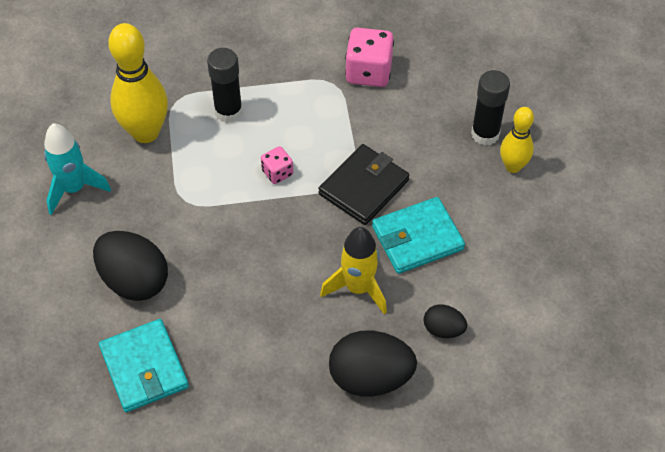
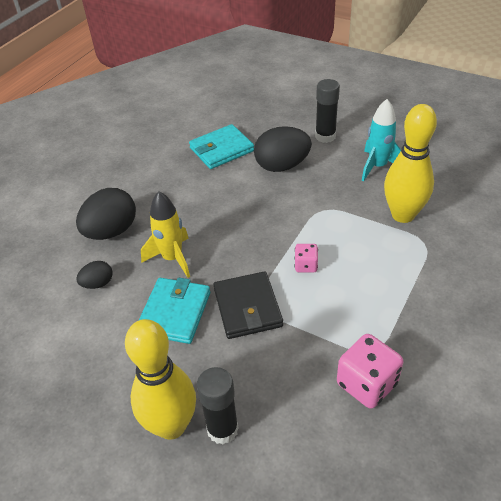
camera: 130 degrees right, 10 degrees down
(144, 368) = (221, 149): turquoise wallet -> turquoise wallet turned 45 degrees counterclockwise
(228, 112) = (389, 266): black glue stick -> black glue stick (325, 136)
(513, 166) = (171, 425): yellow bowling pin -> yellow bowling pin, size x1.72

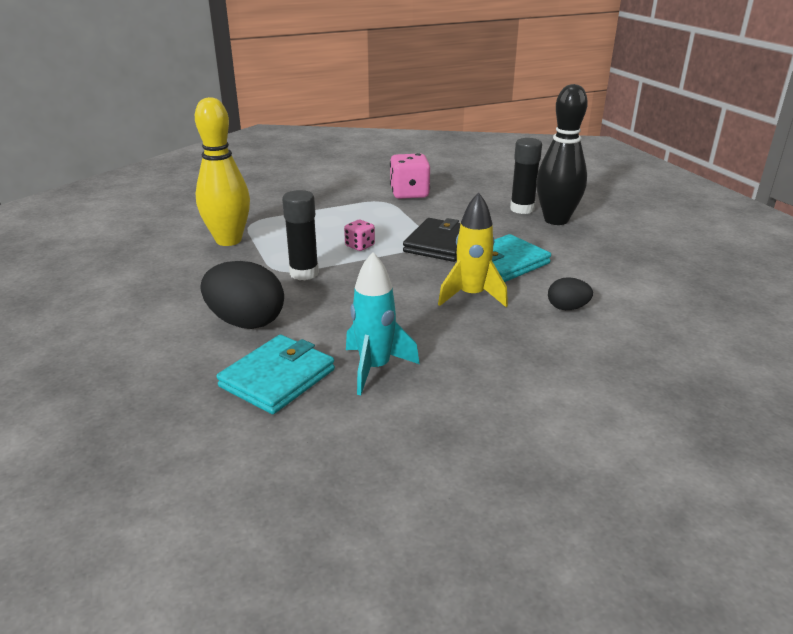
camera: 145 degrees left, 15 degrees down
(111, 231) = (521, 347): black egg -> none
(171, 425) = (556, 220): yellow bowling pin -> black bowling pin
(221, 149) = (277, 378): turquoise wallet -> turquoise wallet turned 60 degrees counterclockwise
(325, 136) = (144, 328): black glue stick -> black glue stick (304, 273)
(377, 166) = (167, 277): turquoise rocket -> turquoise rocket (375, 368)

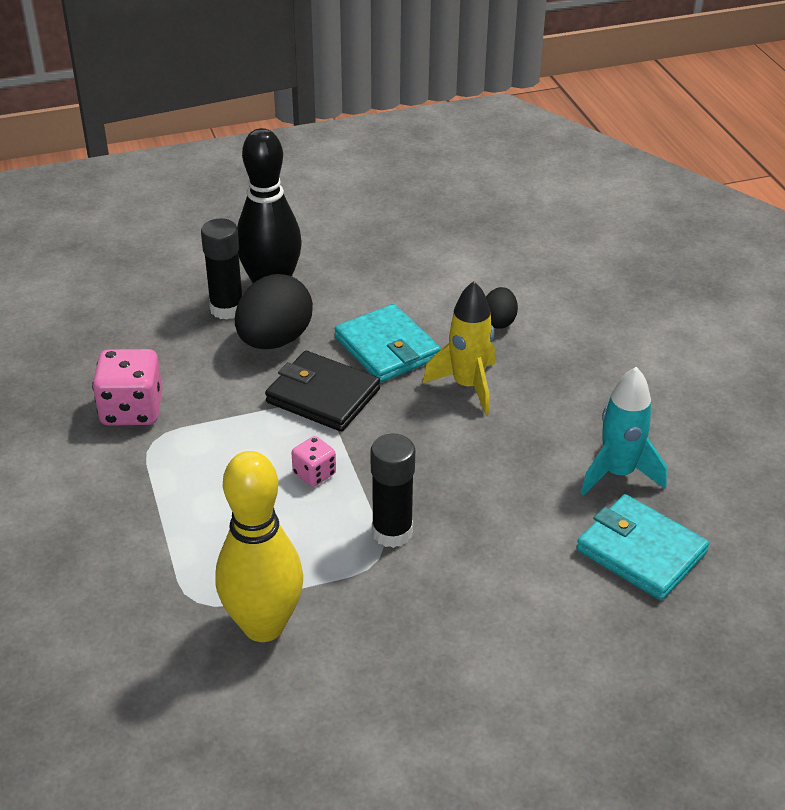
camera: 85 degrees left, 10 degrees up
(246, 322) = (521, 586): black egg -> black egg (274, 340)

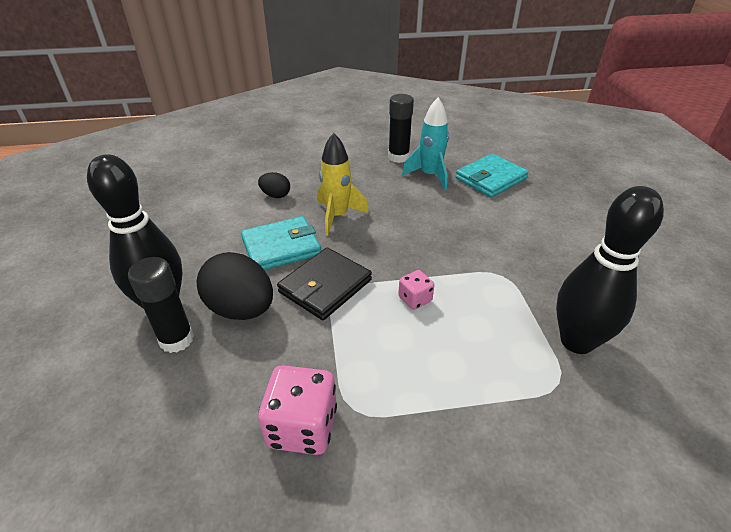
camera: 80 degrees left, 0 degrees up
(263, 625) = (576, 341): yellow bowling pin -> black bowling pin
(392, 532) = (477, 266): black glue stick -> black glue stick (398, 157)

